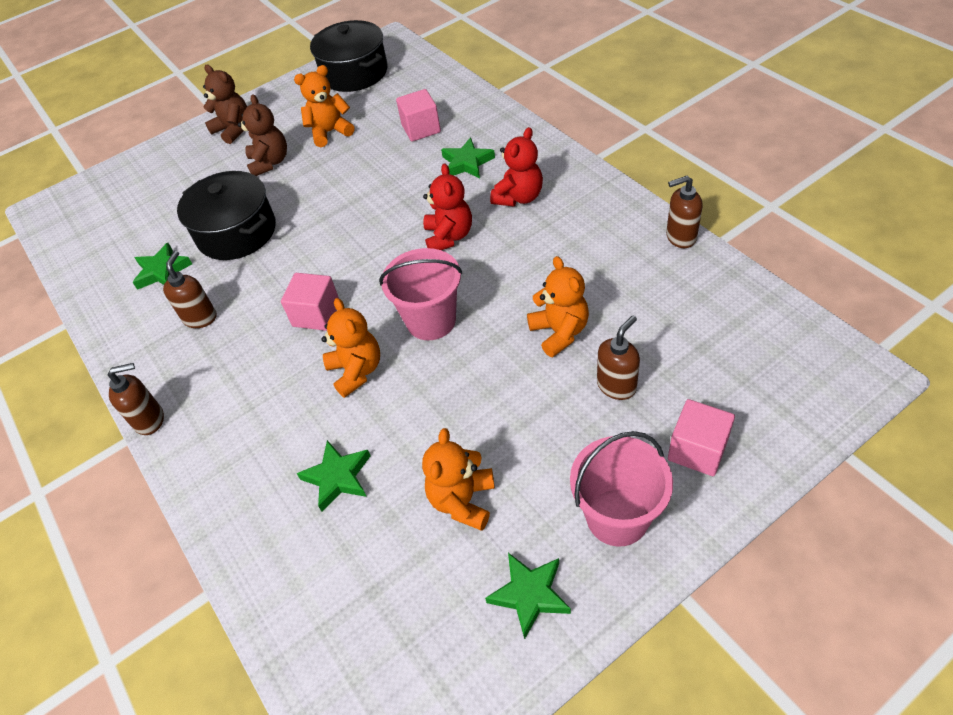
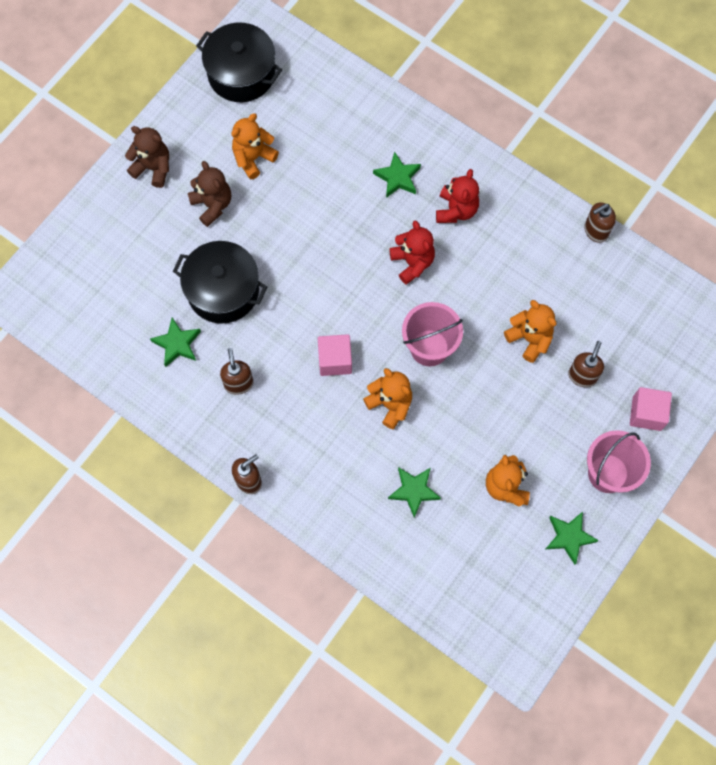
camera: 25 degrees left, 20 degrees up
(421, 129) = (339, 141): pink cube -> none

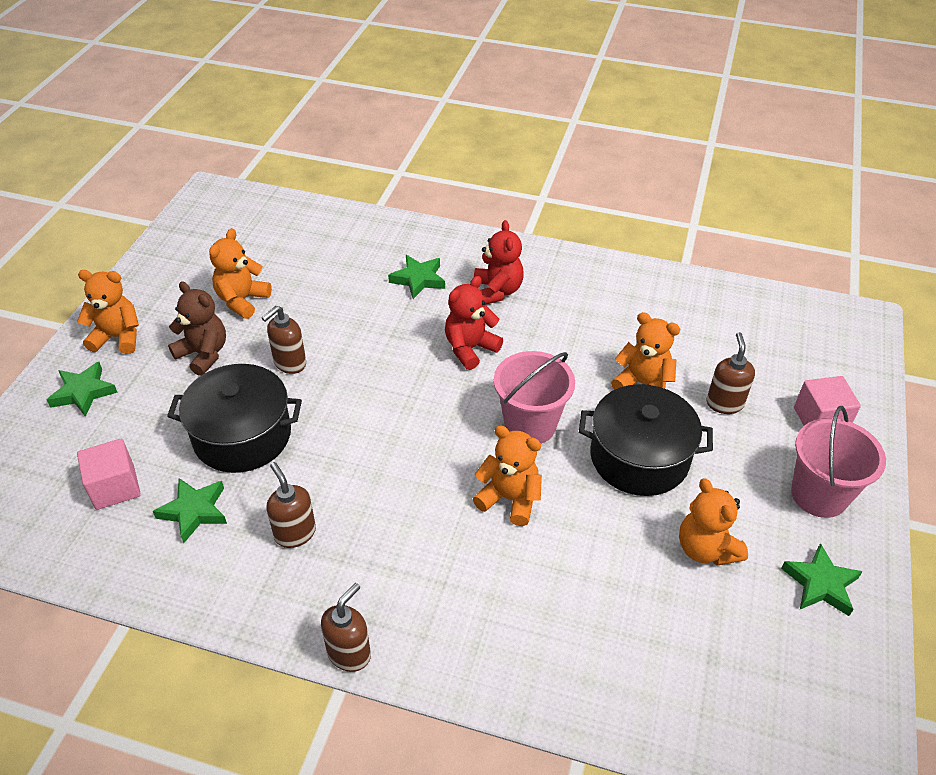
camera: 20 degrees left, 25 degrees down
(153, 168) = (118, 337): brown teddy bear -> orange teddy bear
(241, 74) = (206, 235): black pot -> black pot (639, 457)
(335, 360) = (417, 470): pink cube -> pink cube (115, 487)
(412, 262) = (470, 348): red teddy bear -> red teddy bear turned 90 degrees counterclockwise
(414, 491) = (589, 592): green star -> green star (83, 392)
(595, 231) = (656, 273): brown soap dispenser -> brown soap dispenser (289, 363)

